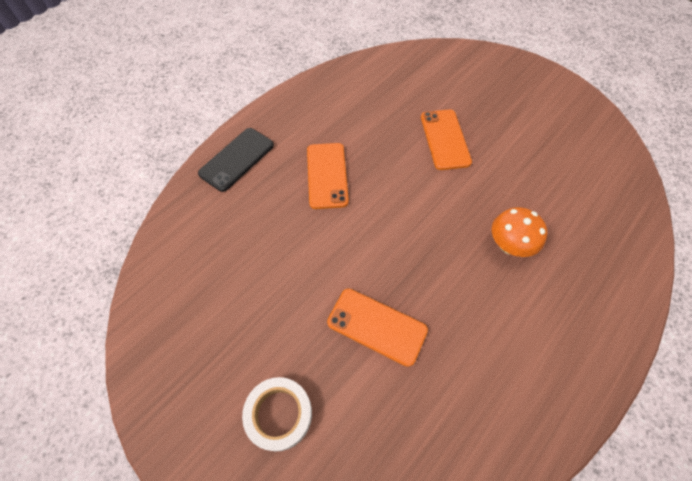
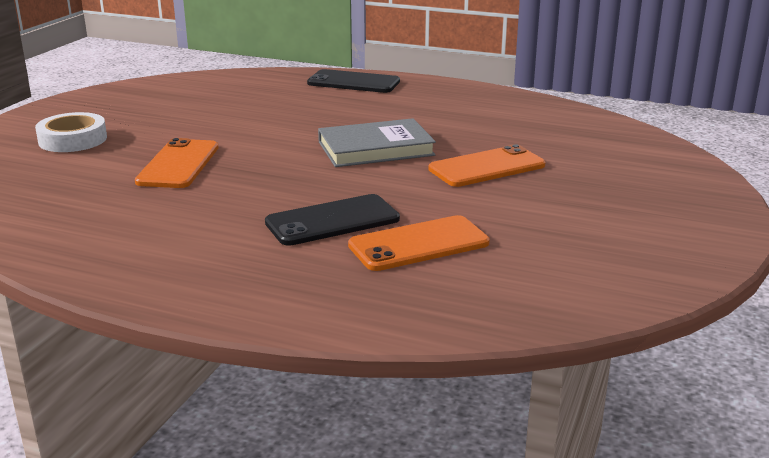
camera: 70 degrees right, 35 degrees down
(327, 175) = (366, 118): orange phone -> orange phone (419, 244)
(391, 187) = (375, 148): none -> grey book
(509, 245) = (332, 221): orange mushroom -> black phone

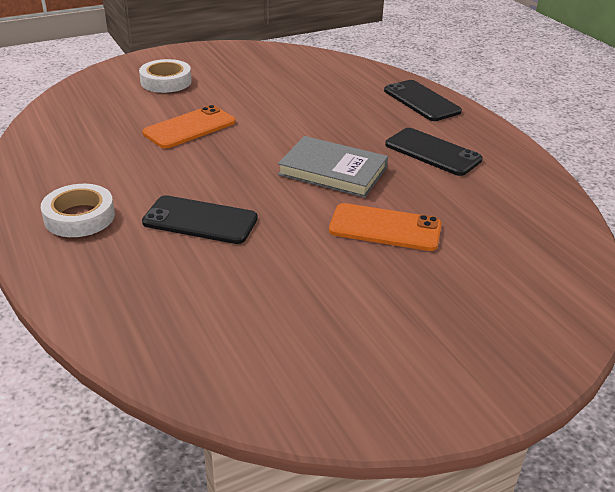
camera: 40 degrees right, 10 degrees up
(208, 265) = (79, 217): none -> white tape
(419, 244) = (218, 271): orange phone -> none
(427, 111) = (432, 152): none -> black phone

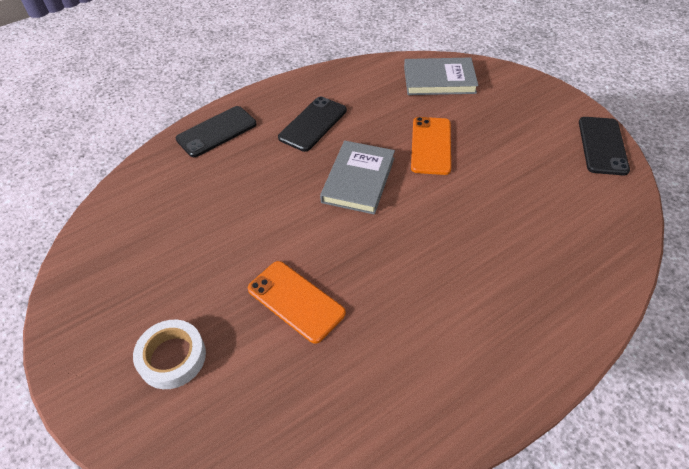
camera: 95 degrees left, 15 degrees up
(79, 217) = (491, 348): white tape -> none
(200, 220) = (462, 254): black phone -> black phone (602, 146)
(537, 259) = (439, 80): none -> grey book

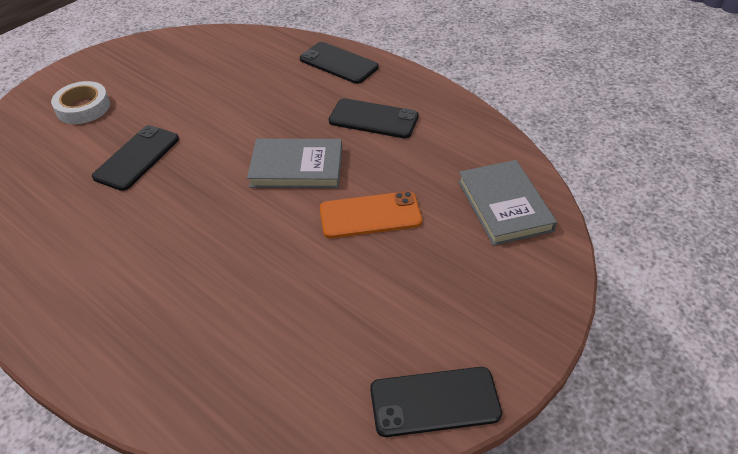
camera: 75 degrees right, 5 degrees down
(296, 301) = (137, 158): orange phone -> black phone

